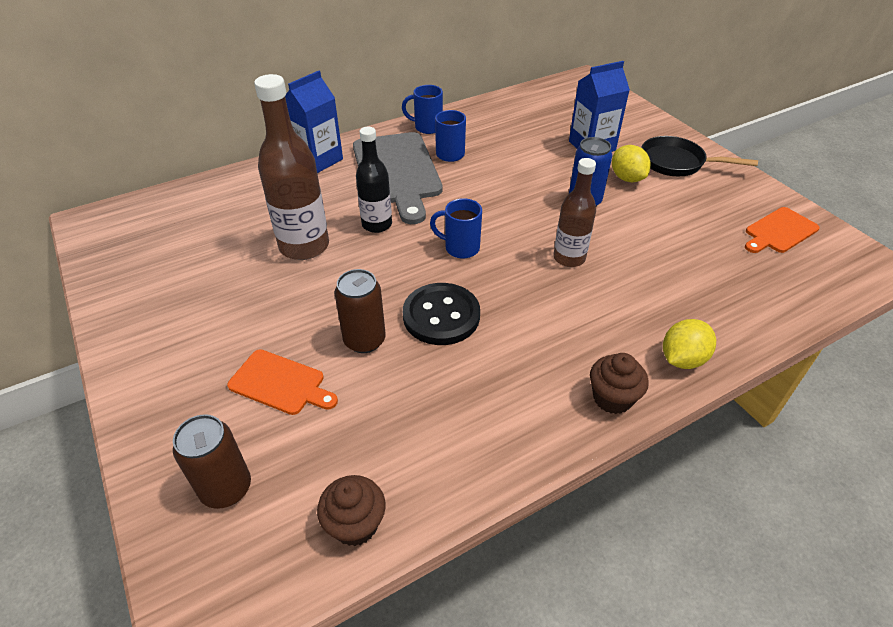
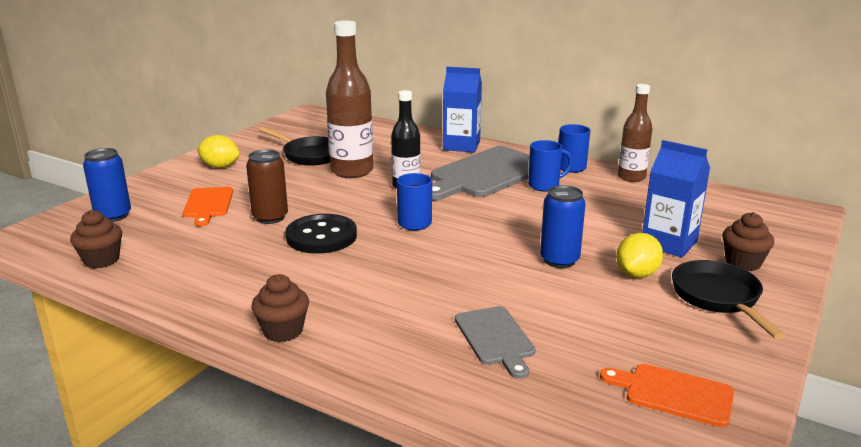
camera: 60 degrees right, 20 degrees down
(225, 261) = (309, 155): none -> black pan
(226, 488) = (113, 216): brown can -> blue can
(569, 258) = (456, 272): brown bottle -> brown bottle (631, 177)
(637, 133) = (743, 263): none -> brown cupcake
(682, 278) = (495, 338): none -> grey cutting board
(682, 359) = (365, 359): yellow lemon -> yellow lemon (220, 167)

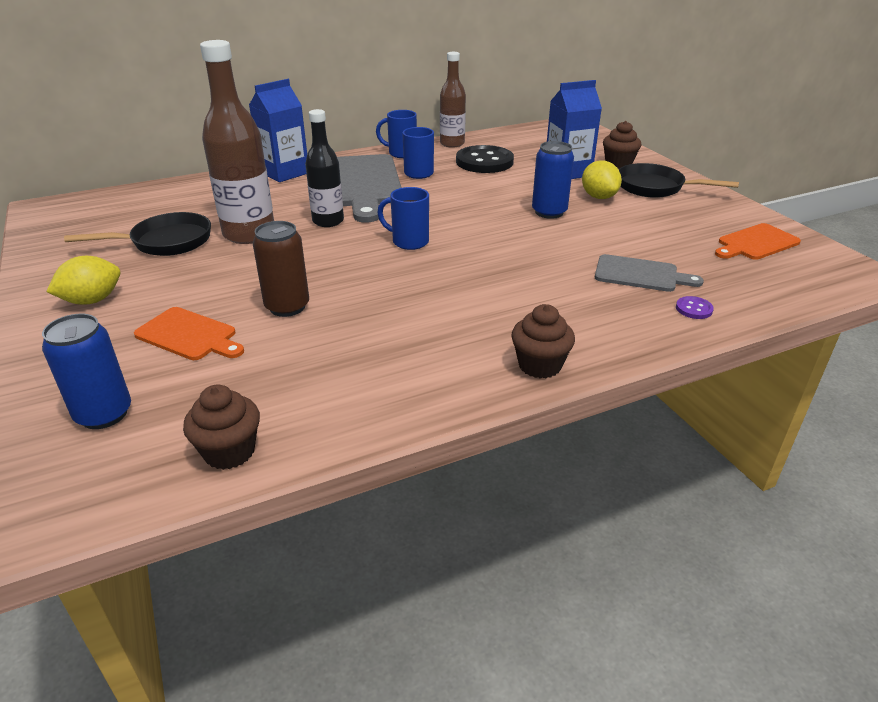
camera: 55 degrees left, 10 degrees up
(321, 236) = (373, 292): black button -> black button (484, 162)
(461, 384) = (694, 309): none -> purple button

